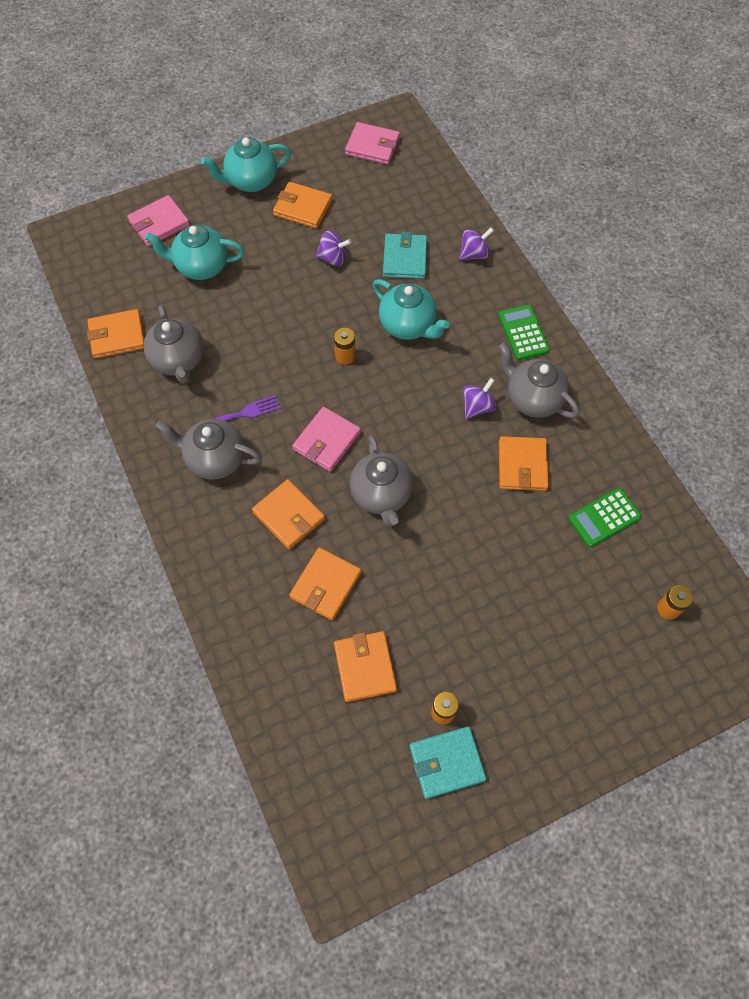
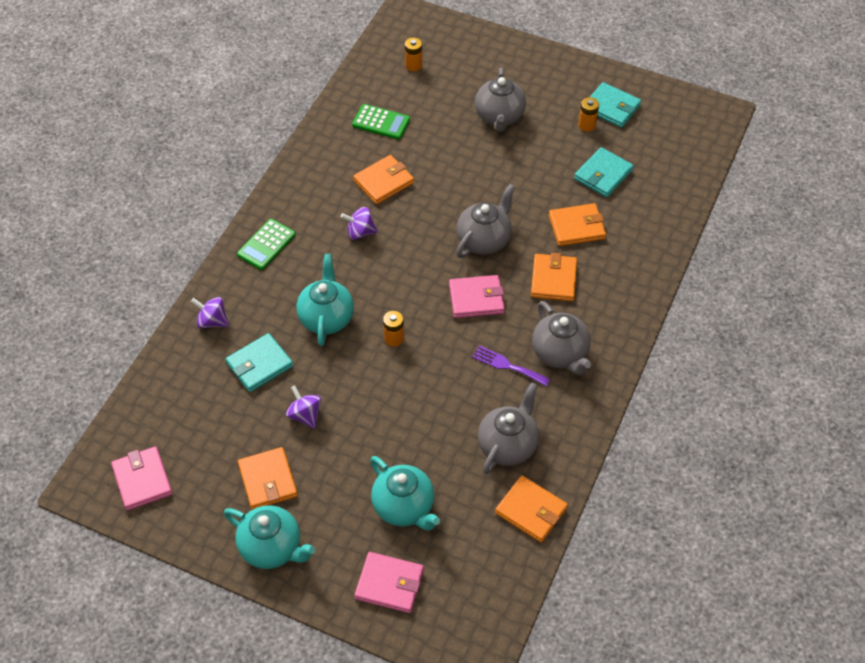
camera: 130 degrees left, 10 degrees down
(365, 667) = (603, 174): orange wallet -> turquoise wallet
(533, 399) = (322, 206): grey teapot -> grey teapot (499, 117)

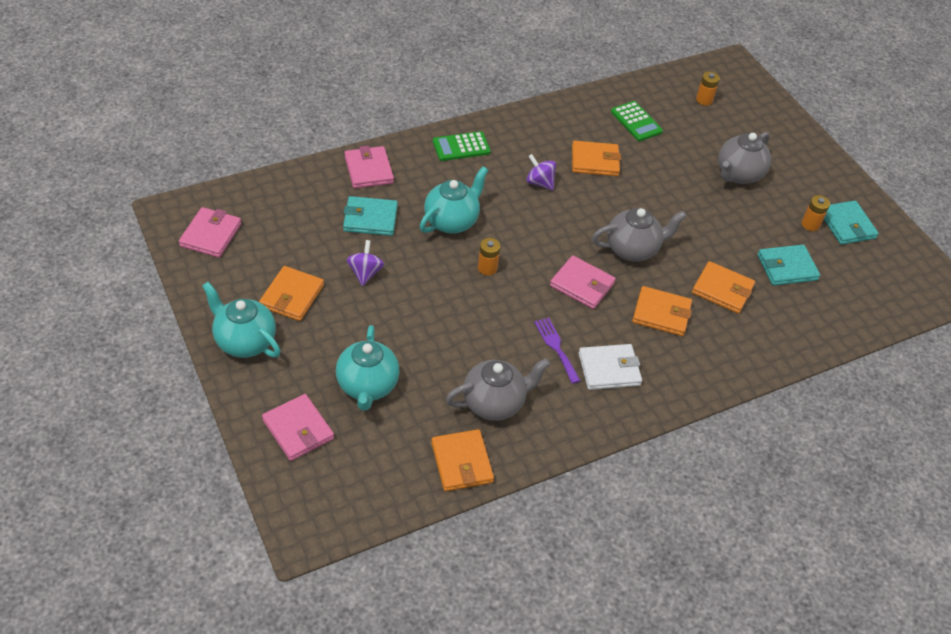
camera: 35 degrees right, 5 degrees down
(212, 321) = (369, 170): purple spinning top -> pink wallet
(272, 548) = (245, 341): turquoise teapot -> turquoise teapot turned 150 degrees clockwise
(553, 279) = (661, 313): orange wallet -> orange wallet turned 60 degrees clockwise
(560, 354) = (609, 369): grey teapot -> white wallet

